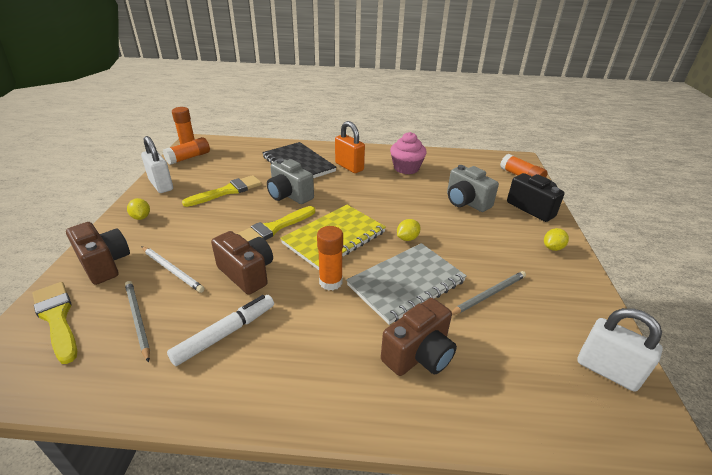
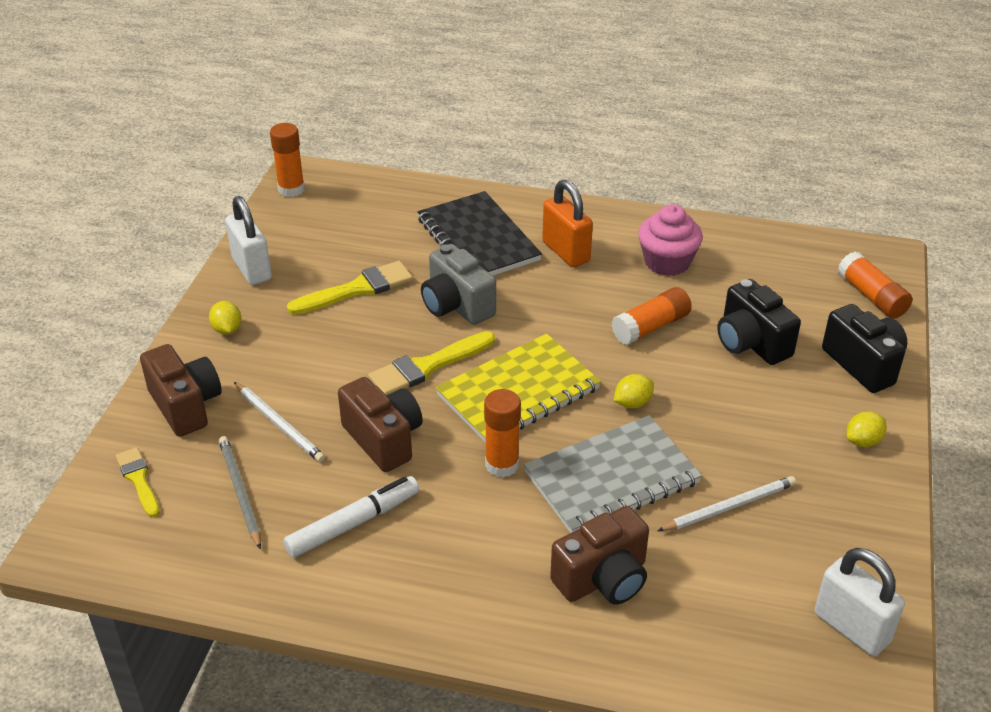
camera: 10 degrees right, 5 degrees up
(57, 318) = (138, 479): yellow brush -> yellow brush, size x0.63
(189, 158) = (292, 212): orange glue stick -> orange glue stick (651, 327)
(466, 202) = (751, 343): grey camera -> black camera
(489, 294) = (729, 507): grey pencil -> white pencil

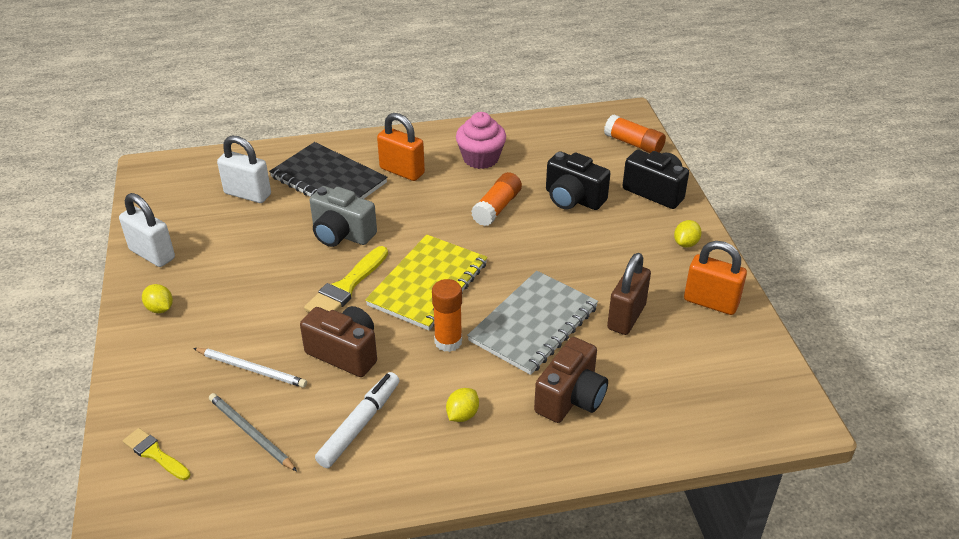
camera: 25 degrees left, 0 degrees up
(186, 405) = (160, 380): brown camera -> none
(291, 189) = (148, 182): orange glue stick -> none
(357, 289) = (253, 245): yellow brush -> none
(632, 403) = (516, 266): yellow lemon -> yellow lemon (462, 415)
(729, 507) = (626, 317): white pencil -> brown padlock
(849, 525) = (710, 302): none -> orange padlock
(851, 628) = (752, 371): white padlock -> white padlock (247, 194)

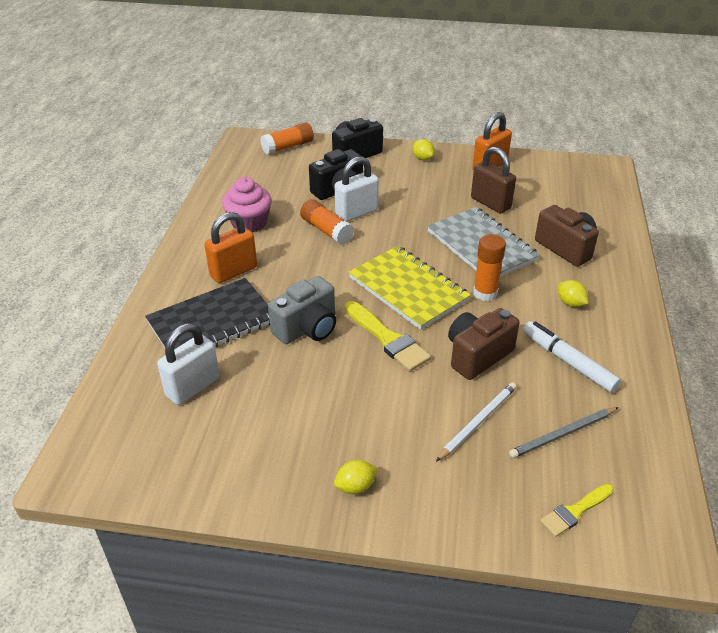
camera: 70 degrees left, 0 degrees up
(152, 254) = (253, 485): white padlock -> white padlock (356, 213)

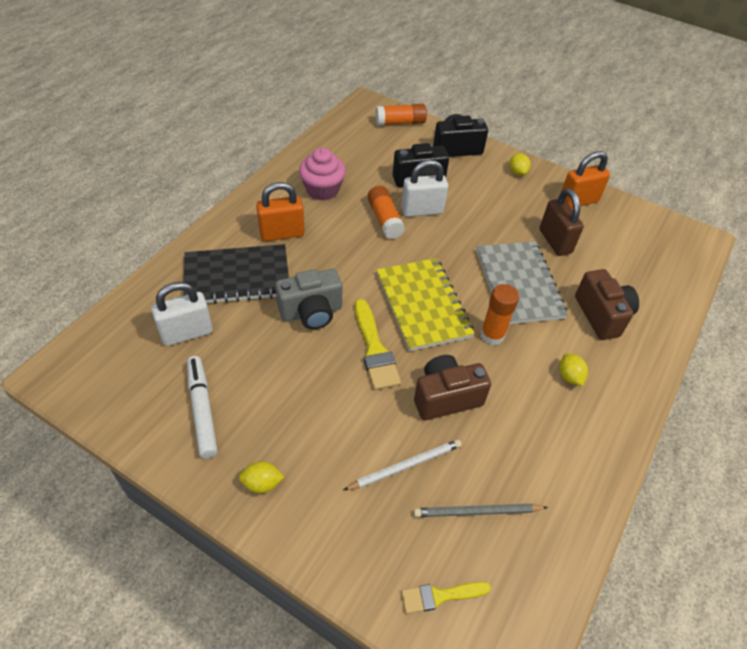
camera: 20 degrees right, 10 degrees up
(568, 362) = (529, 438): white marker -> white marker (202, 409)

